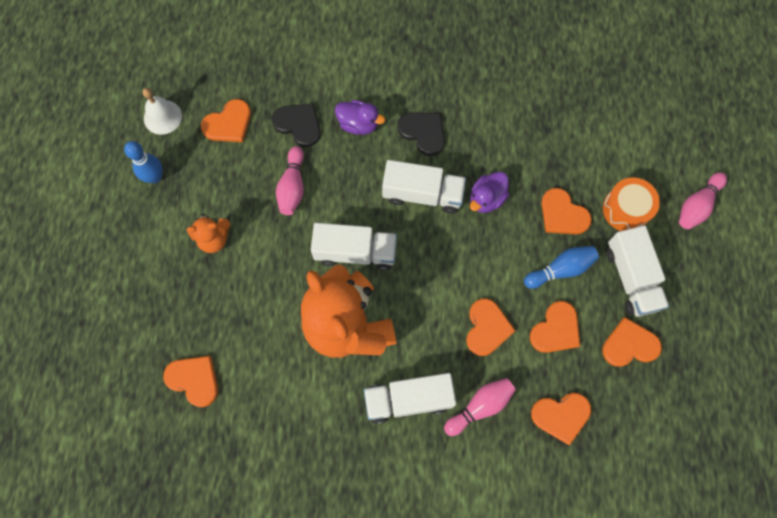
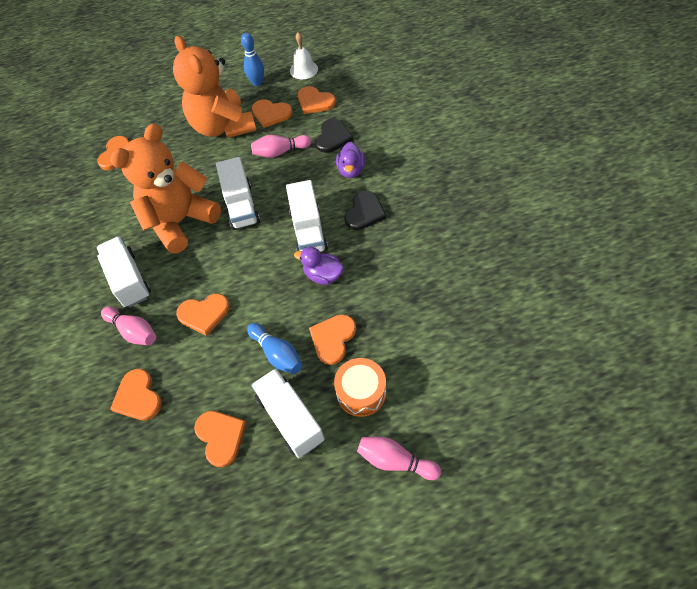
camera: 75 degrees right, 15 degrees down
(214, 239) = (223, 127): orange teddy bear -> orange teddy bear, size x2.21
(556, 329) = (218, 368): orange heart -> orange heart (271, 114)
(631, 278) = (290, 418): white truck -> white truck turned 90 degrees clockwise

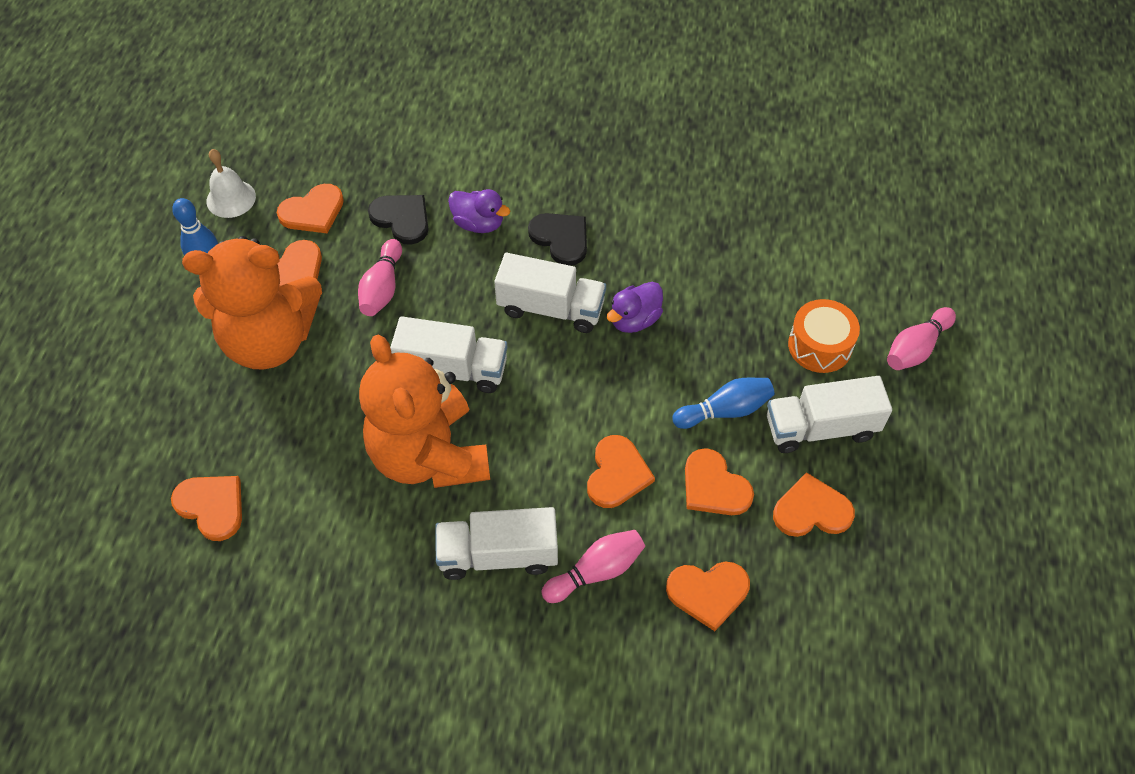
camera: 70 degrees left, 0 degrees up
(333, 339) = (734, 345): orange heart -> orange heart (714, 486)

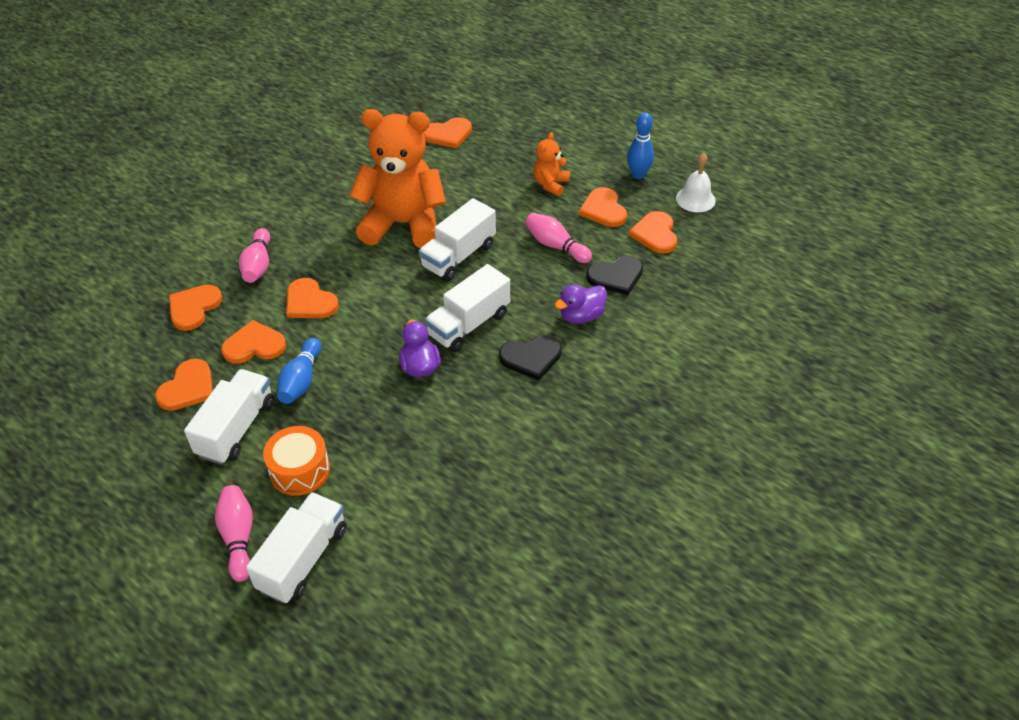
camera: 120 degrees right, 10 degrees down
(270, 340) = (550, 184): orange teddy bear -> orange teddy bear, size x0.45
(498, 555) = (310, 229): white truck -> white truck (303, 559)

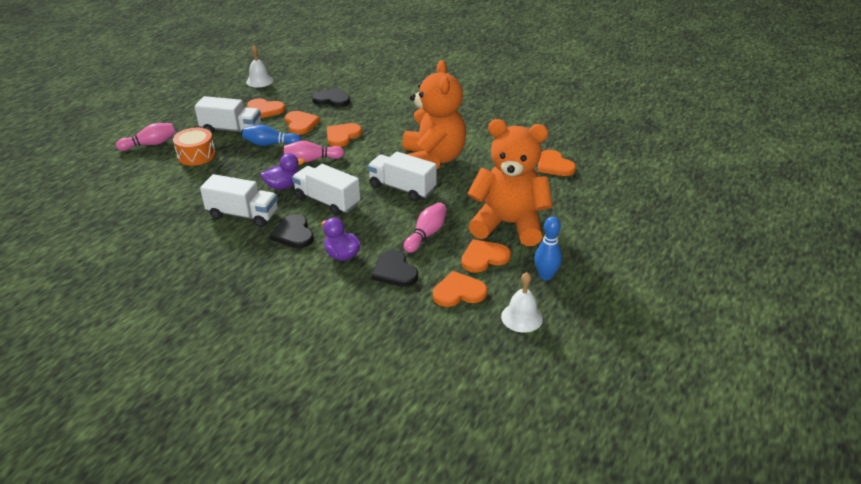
camera: 80 degrees right, 10 degrees down
(77, 396) = (259, 81): none -> white bell
(194, 308) = (332, 99): orange heart -> black heart
(258, 265) = (375, 113): pink bowling pin -> pink bowling pin (312, 160)
(303, 559) = (130, 167): white truck -> white truck (243, 215)
(550, 184) = (508, 224): orange teddy bear -> orange teddy bear, size x2.21

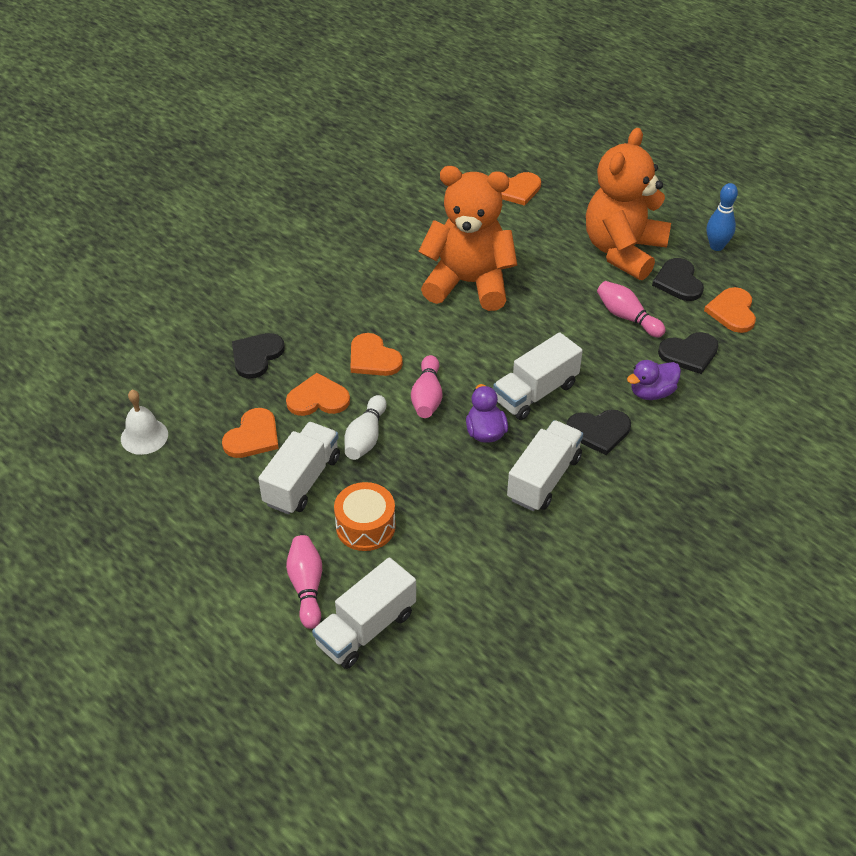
camera: 75 degrees left, 10 degrees up
(270, 144) = (366, 437): blue bowling pin -> white bowling pin
(402, 188) = (525, 321): white truck -> white truck (366, 629)
(484, 257) = (678, 282): orange heart -> black heart
(521, 317) = (776, 277): white bell -> none

